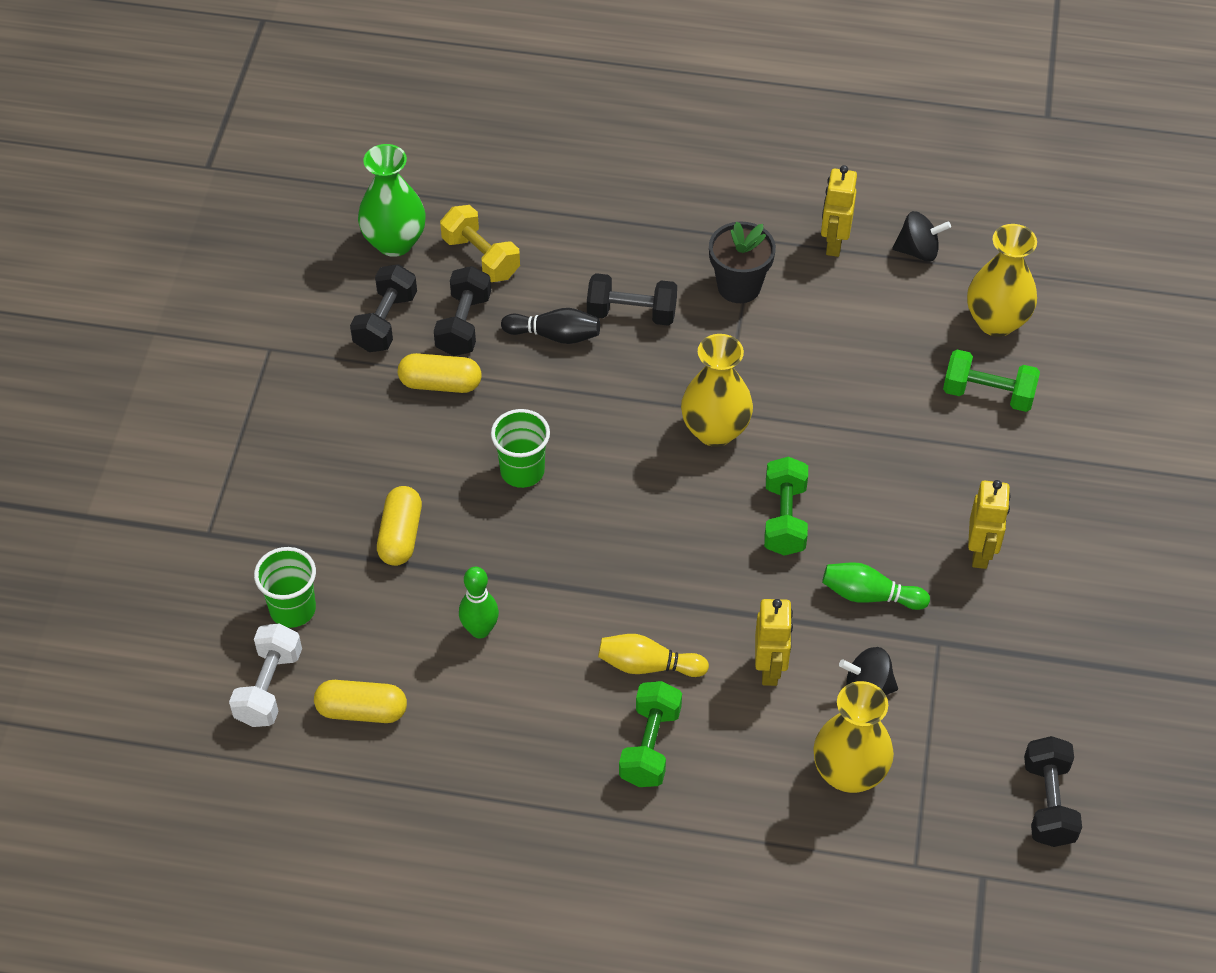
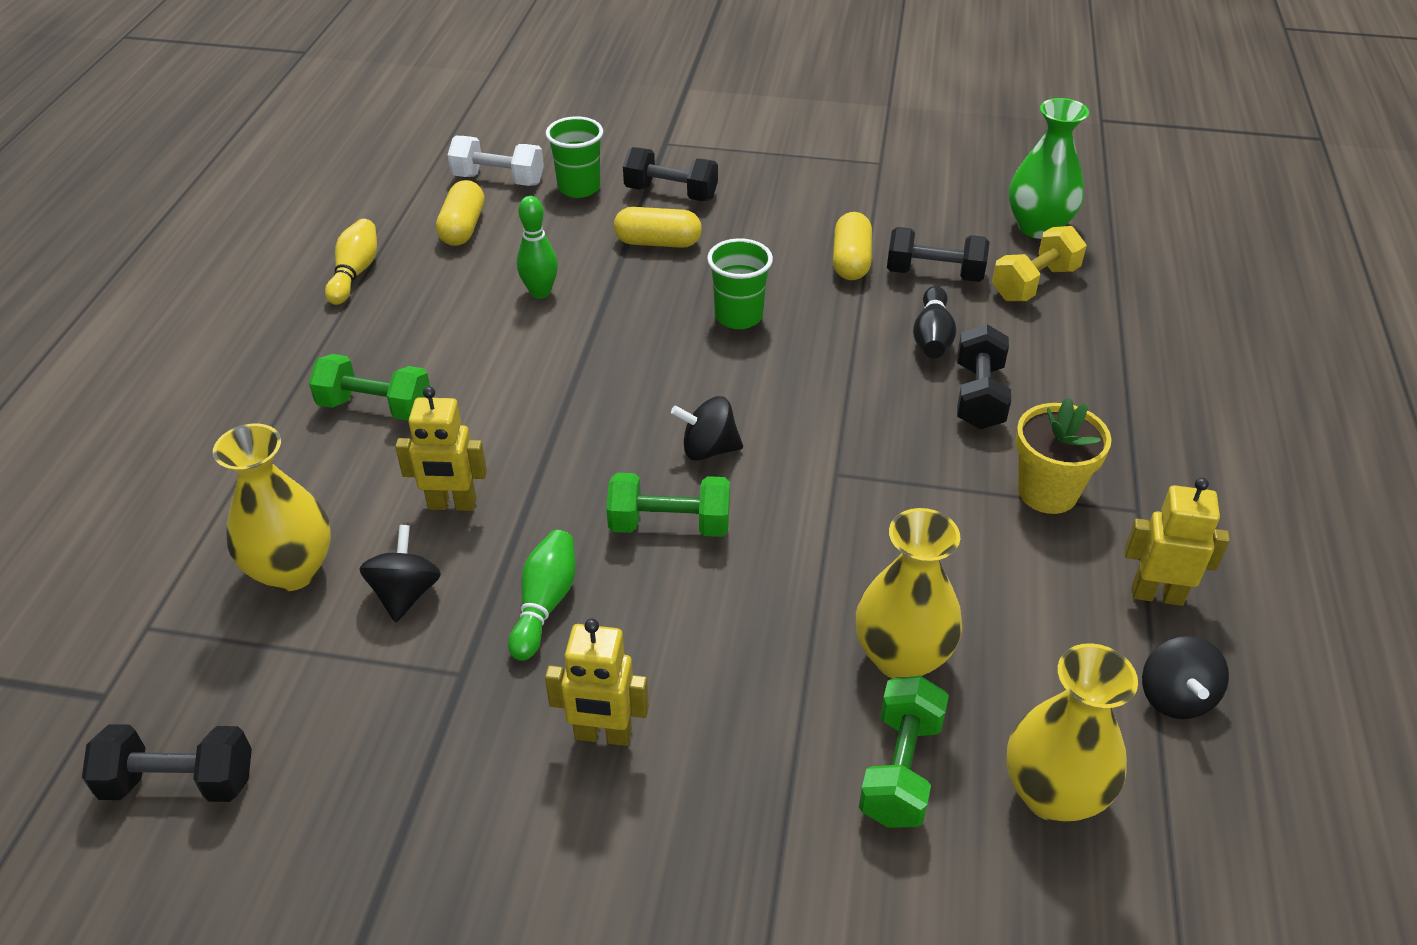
camera: 90 degrees right, 10 degrees down
(385, 322) = (927, 225): black dumbbell -> black dumbbell (671, 193)
(648, 665) = (476, 406): yellow bowling pin -> yellow bowling pin (355, 273)
(699, 494) = (708, 449): none -> black spinning top
(715, 430) = (805, 465): yellow vase -> yellow vase (901, 657)
(739, 286) = (1047, 492): black flower pot -> yellow flower pot

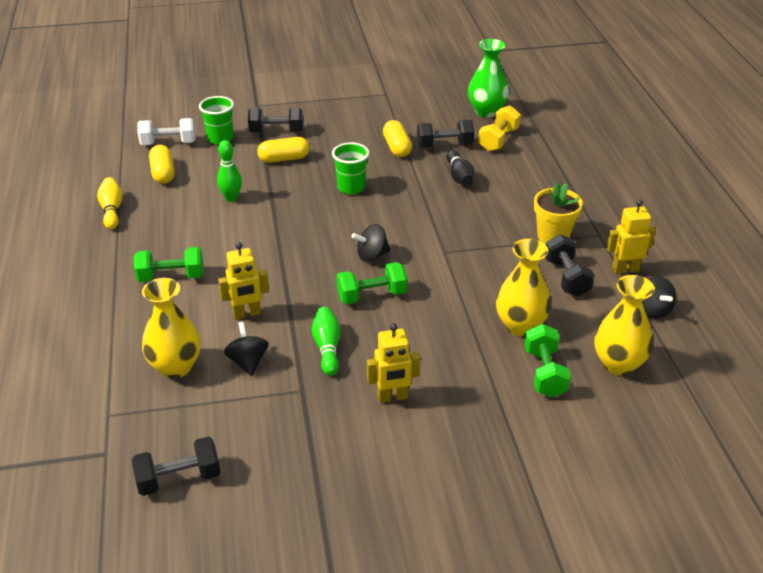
camera: 20 degrees left, 5 degrees down
(978, 396) = (497, 200): black dumbbell -> black dumbbell (566, 277)

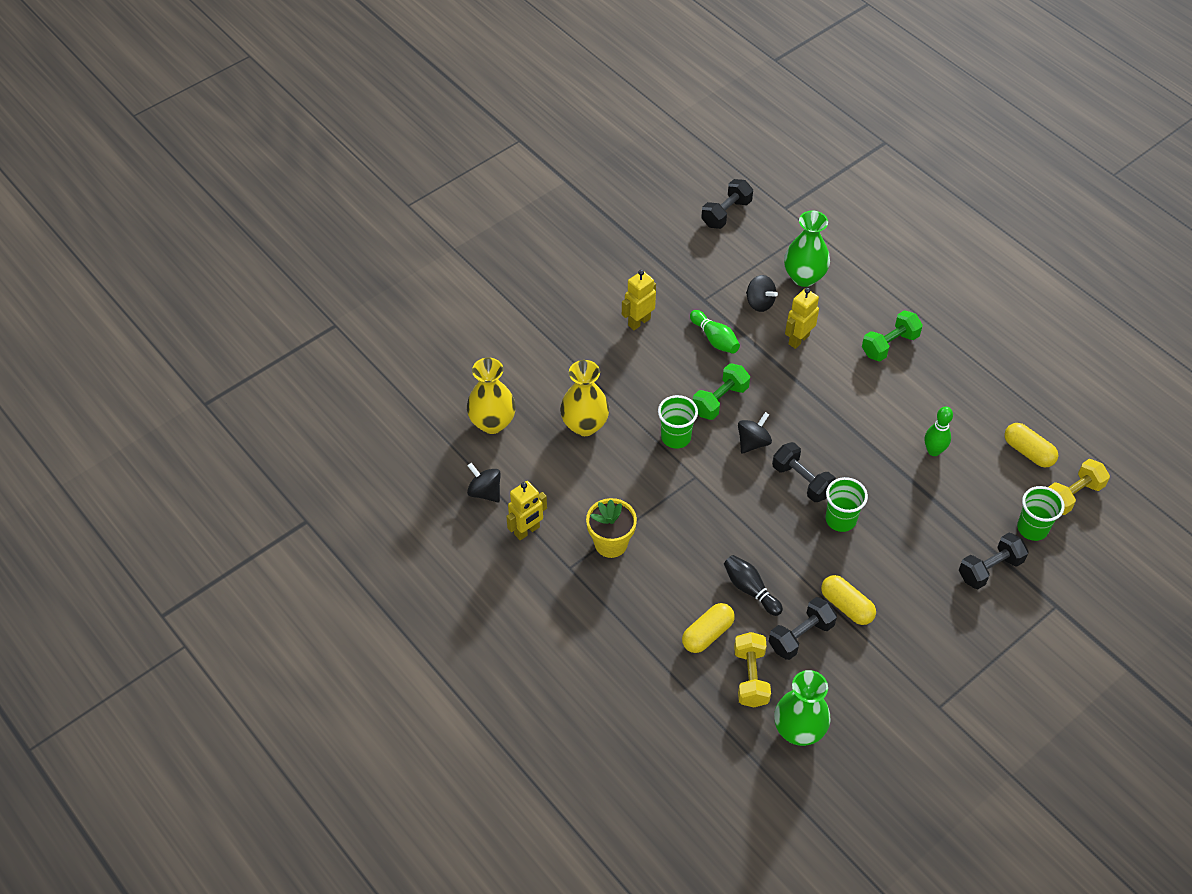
camera: 150 degrees right, 15 degrees up
(112, 210) = (1016, 387): yellow bowling pin -> none
(168, 143) = (1072, 495): white dumbbell -> yellow dumbbell
(175, 367) = (804, 277): yellow vase -> green vase
(284, 159) = (940, 529): yellow capsule -> yellow capsule (707, 634)
(438, 284) = (676, 437): none -> green cup
(544, 373) = (544, 390): green dumbbell -> none
(566, 277) = (574, 496): black dumbbell -> black dumbbell (802, 481)

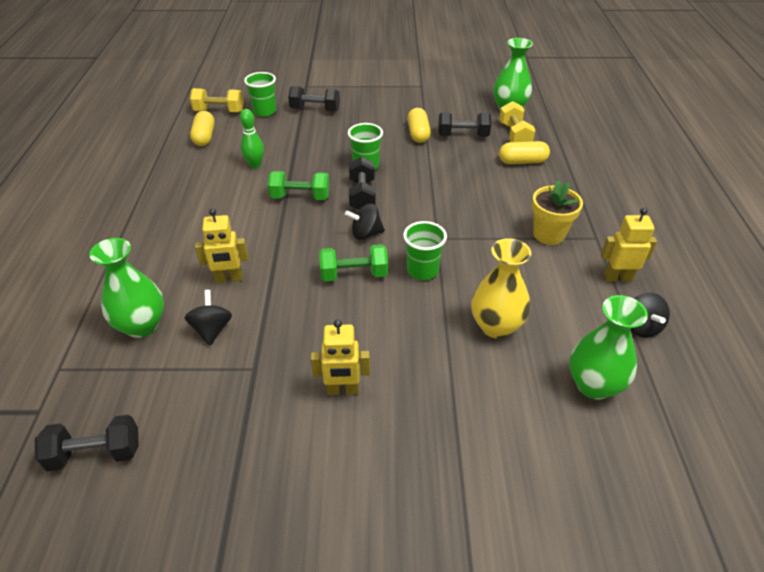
camera: 140 degrees left, 10 degrees down
(492, 423) = (593, 385): yellow vase -> green vase
(715, 339) = (293, 324): green bowling pin -> none
(750, 589) = (469, 166): black bowling pin -> none
(750, 677) = (514, 135): yellow dumbbell -> yellow dumbbell turned 45 degrees counterclockwise
(889, 345) = (174, 233): green dumbbell -> green dumbbell (300, 197)

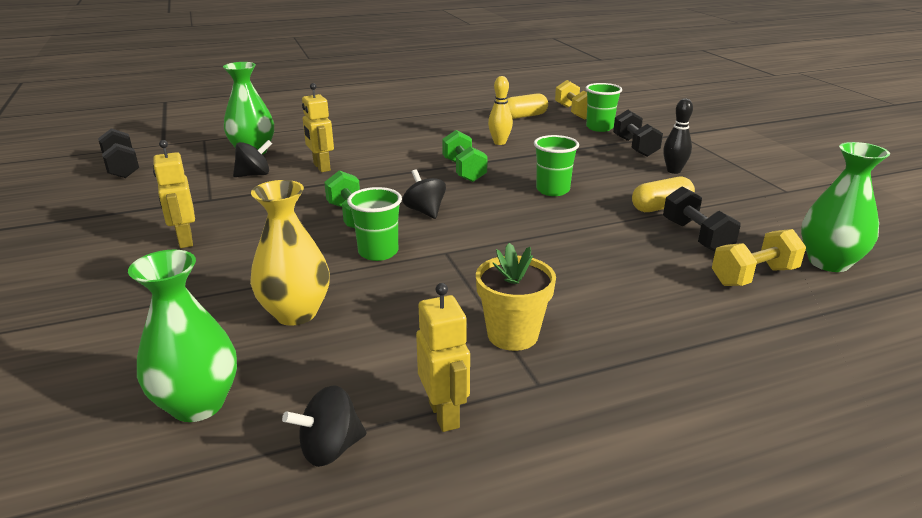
camera: 70 degrees right, 15 degrees down
(255, 165) = (499, 143): green bowling pin -> yellow bowling pin
(362, 195) = (493, 198): black dumbbell -> none
(367, 110) = (673, 171): none -> black bowling pin
(522, 161) = (685, 291): yellow capsule -> none

